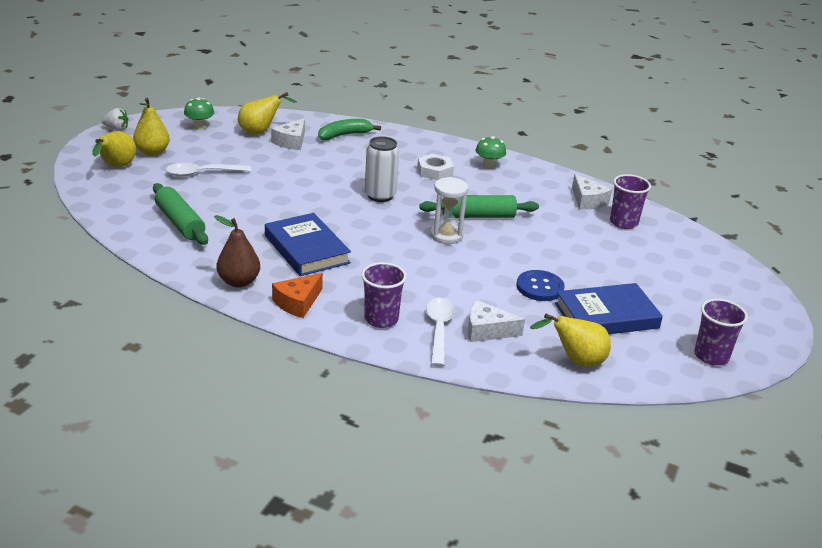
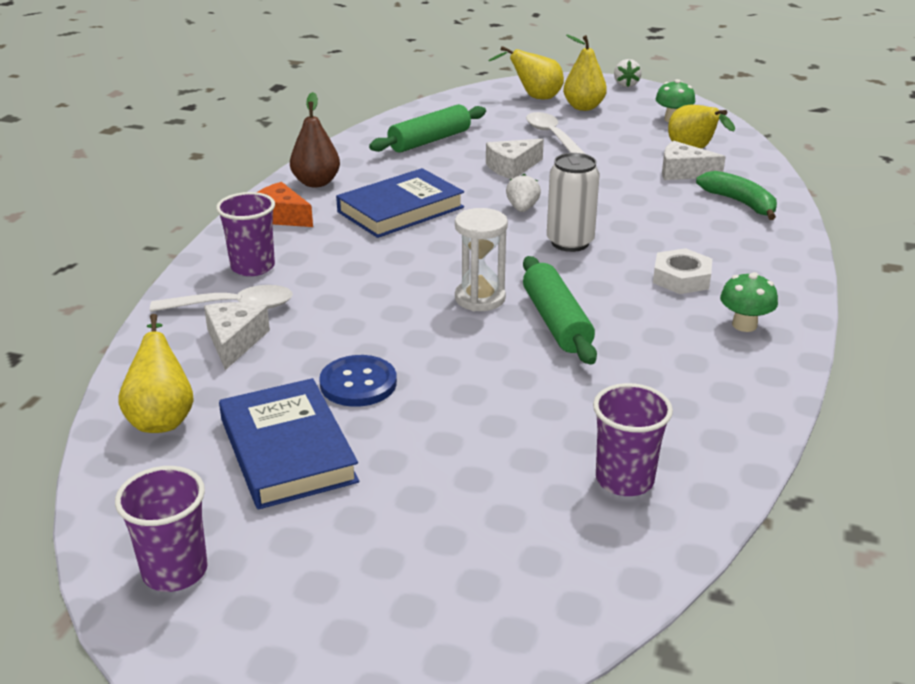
camera: 85 degrees right, 0 degrees up
(324, 203) = (522, 208): none -> white strawberry
(587, 201) = (687, 435): white cheese -> white cheese (512, 167)

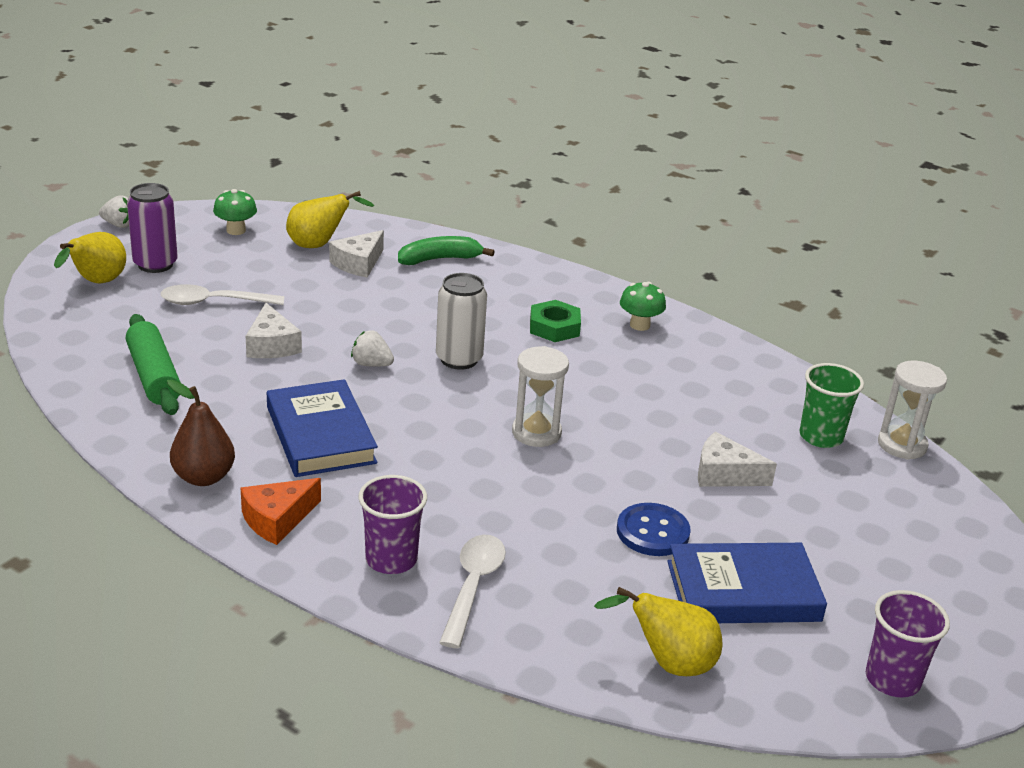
camera: 75 degrees left, 0 degrees up
(234, 341) = (546, 596): white cheese -> white cheese (724, 474)
(556, 322) = (596, 405): green rolling pin -> none
(583, 107) = (155, 264): yellow pear -> purple can
(624, 480) = (821, 437): purple cup -> green cup
(665, 554) = (902, 445): none -> white hourglass
(681, 278) = (554, 327): white nut -> green nut

